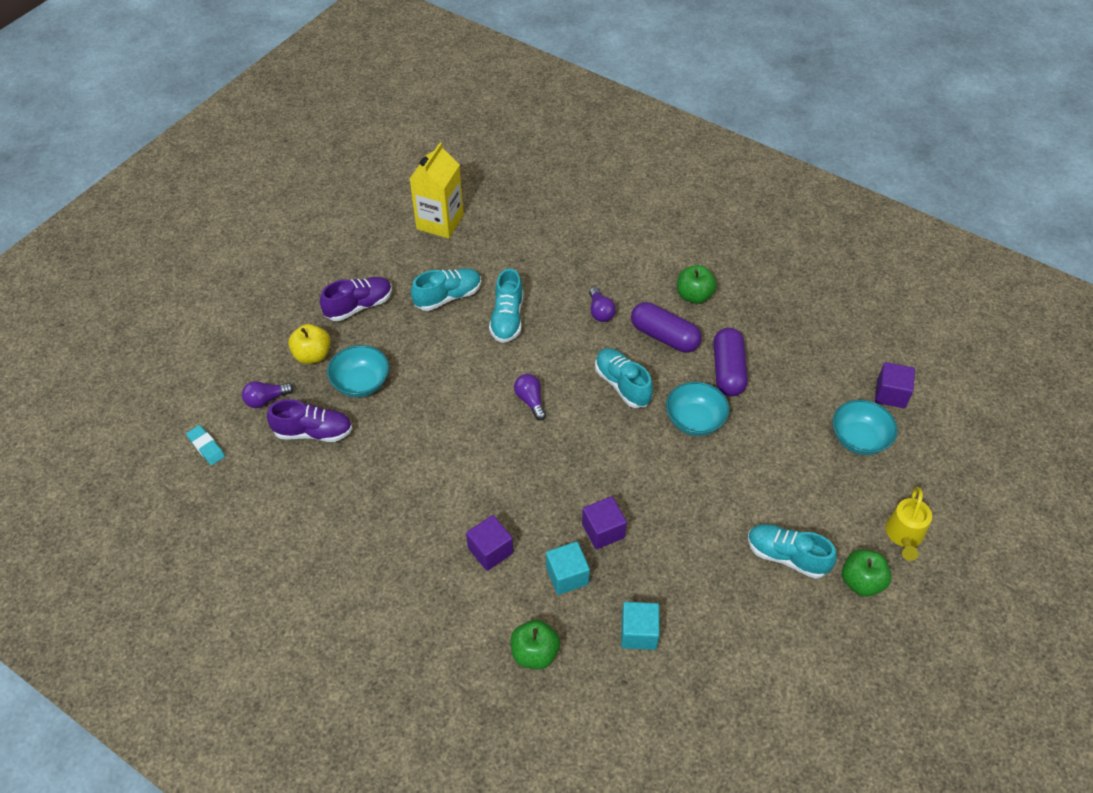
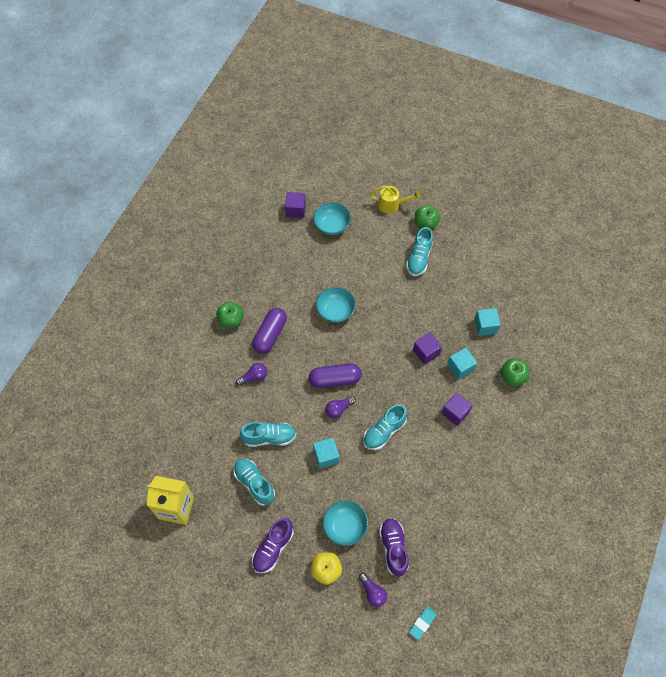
camera: 100 degrees left, 10 degrees up
(359, 306) = (273, 548): purple shoe -> purple shoe turned 105 degrees counterclockwise
(464, 376) = (326, 456): none -> turquoise cube
(622, 385) = (315, 355): turquoise shoe -> turquoise shoe (384, 431)
(728, 370) = (292, 296): purple capsule -> purple capsule (335, 379)

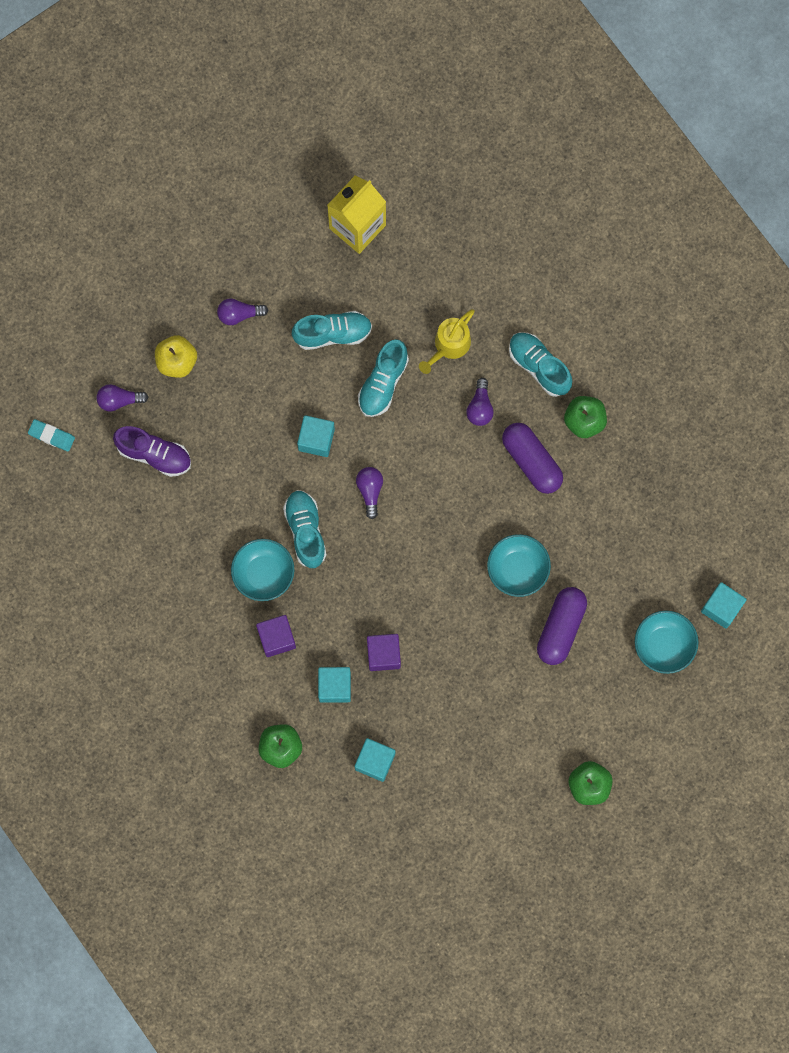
camera: 120 degrees right, 15 degrees up
(273, 548) = (239, 314): purple shoe -> purple light bulb
(295, 210) = (721, 608): purple cube -> turquoise cube
(335, 379) = (415, 510): purple capsule -> purple capsule (561, 628)
(345, 526) = (214, 412): turquoise bowl -> turquoise bowl (263, 574)
(391, 205) = (651, 756): yellow watering can -> yellow watering can (449, 345)
(419, 258) = (535, 738): turquoise shoe -> turquoise shoe (539, 366)
(422, 623) = (51, 436): turquoise eraser -> turquoise eraser turned 45 degrees counterclockwise

